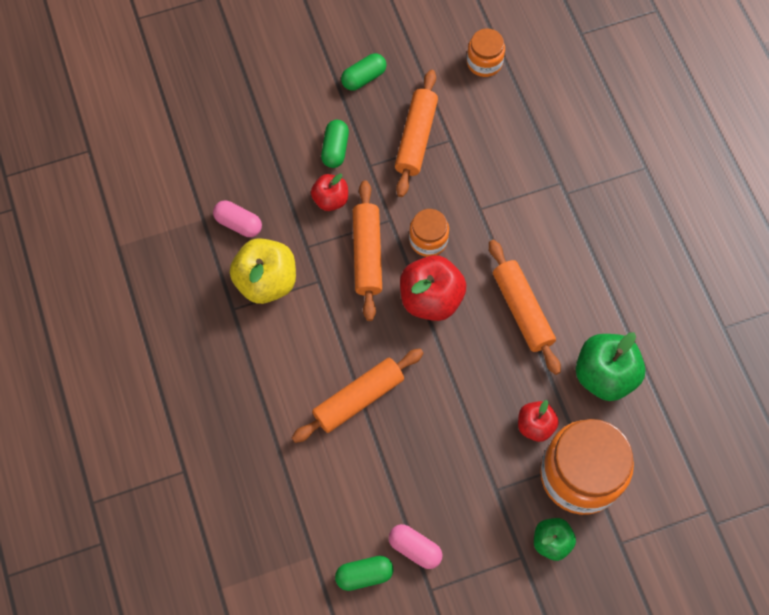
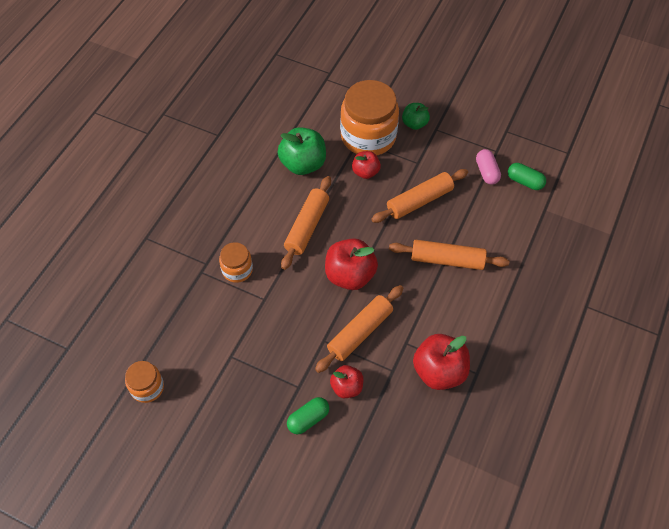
camera: 135 degrees left, 10 degrees down
(238, 224) = (423, 426): pink capsule -> none
(266, 281) = (439, 371): yellow apple -> red apple
(364, 78) = (234, 454): green capsule -> none
(416, 138) = (250, 377): orange rolling pin -> orange rolling pin (419, 201)
(428, 240) = (314, 308): orange jar -> orange jar (237, 270)

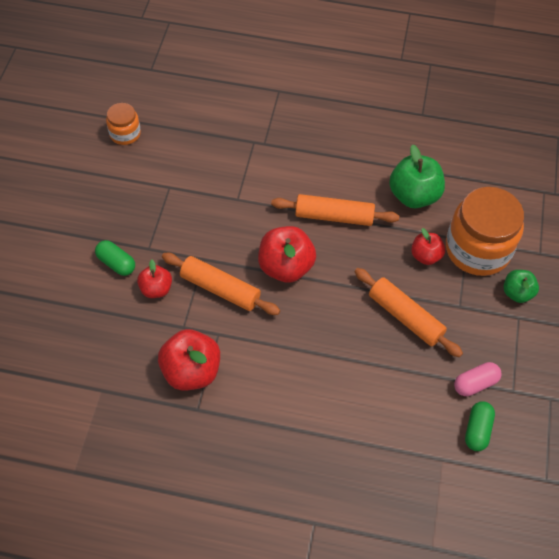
camera: 75 degrees right, 0 degrees up
(237, 270) = (264, 169): orange jar -> none
(447, 260) = (333, 358): orange rolling pin -> none

